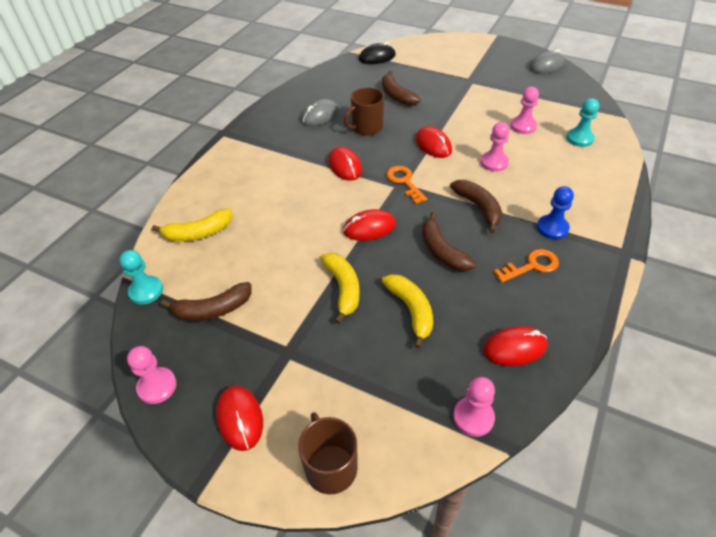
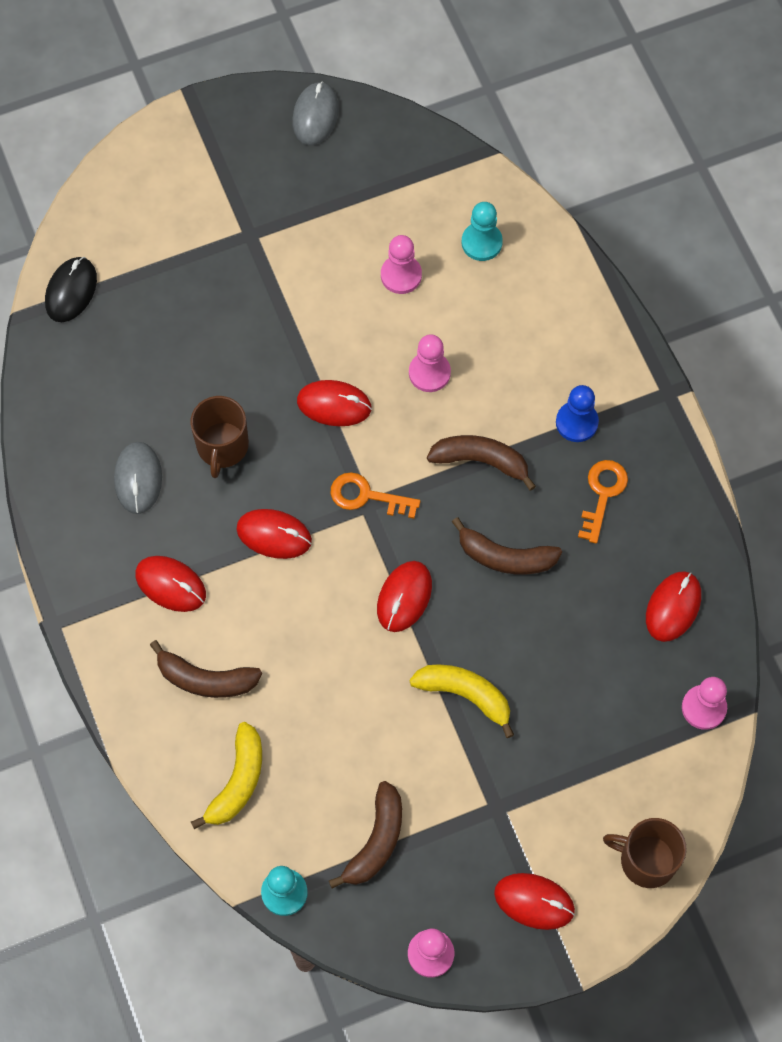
camera: 50 degrees left, 20 degrees up
(281, 152) = (171, 585): none -> red mouse
(396, 95) = (190, 351): brown banana -> brown banana (206, 679)
(411, 310) = (551, 656): yellow banana -> none

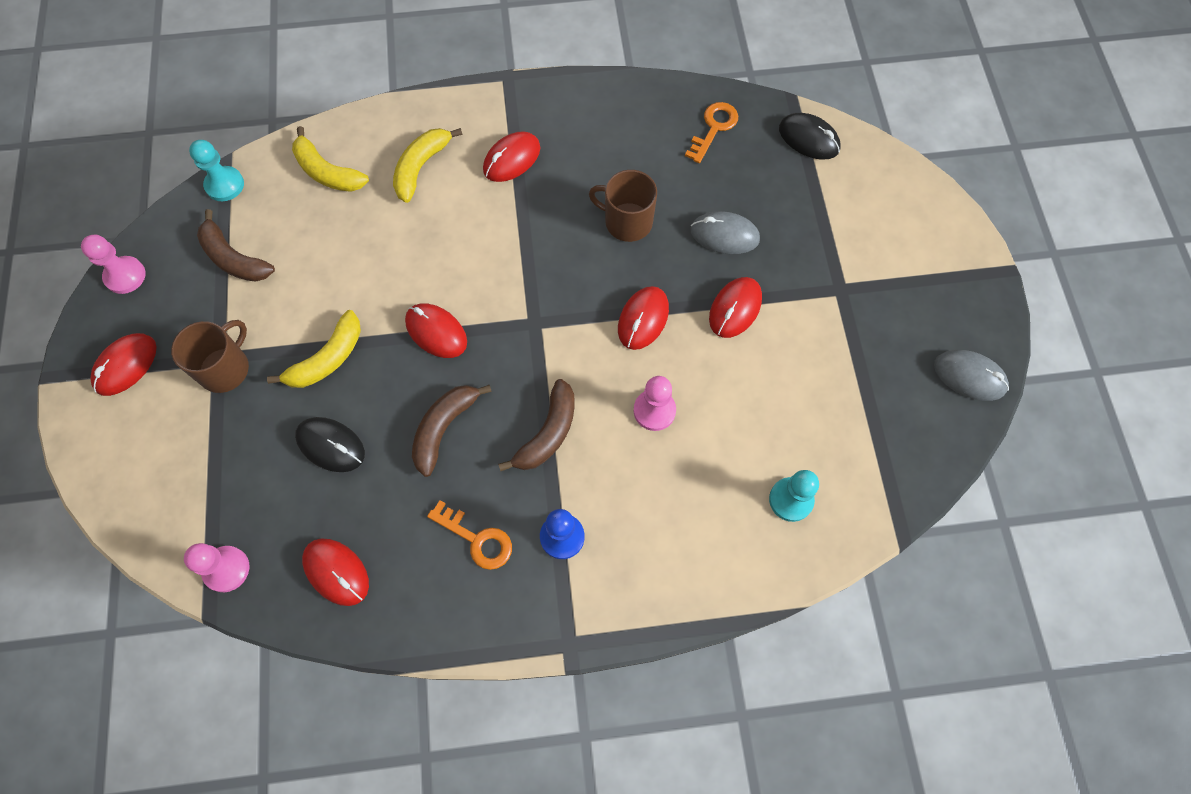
camera: 105 degrees right, 0 degrees up
(138, 479) = (615, 154): grey mouse -> grey mouse (724, 235)
(206, 679) = (421, 167): brown banana -> yellow banana
(274, 535) = (530, 243): red mouse -> red mouse (735, 309)
(367, 496) = (543, 325): orange key -> orange key (714, 128)
(401, 275) = (768, 412): pink pawn -> none
(555, 657) = (331, 445): none -> black mouse
(646, 860) = (114, 470): brown mug -> brown mug (225, 368)

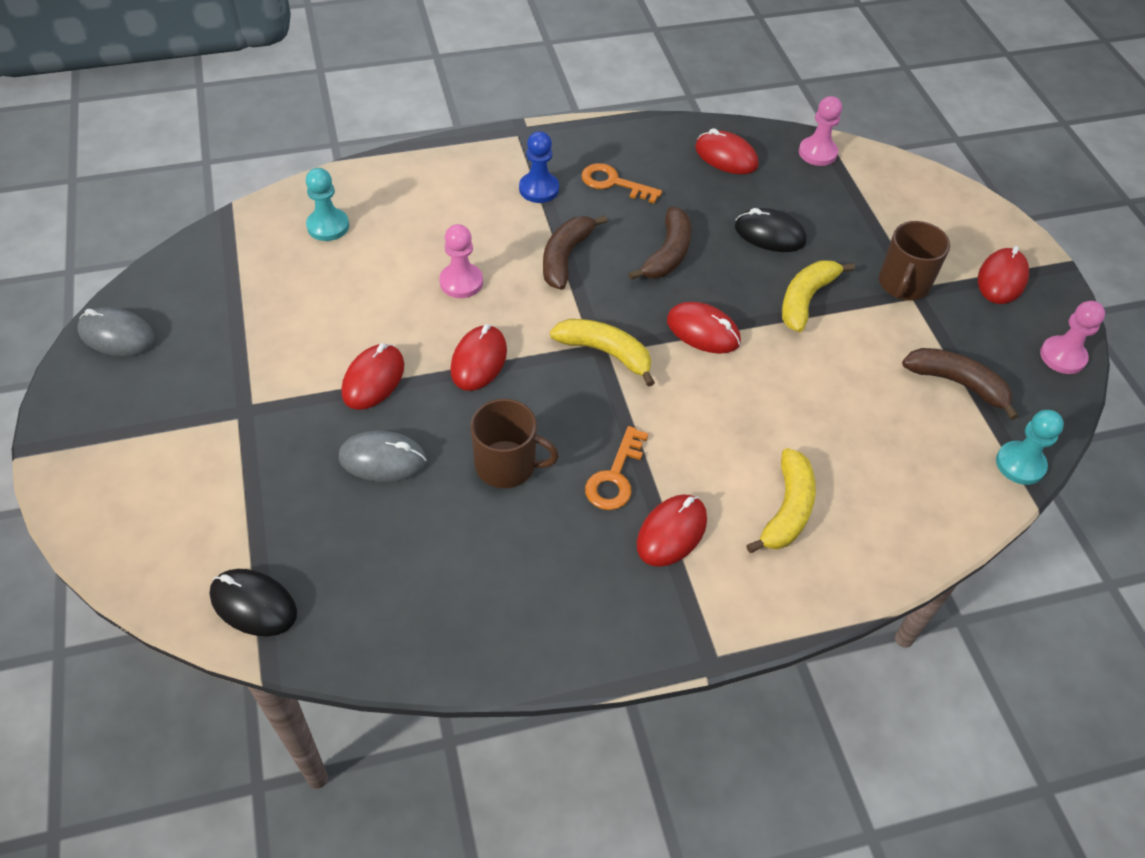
camera: 170 degrees right, 15 degrees down
(327, 172) = (903, 492): yellow banana -> yellow banana (605, 353)
(714, 128) = (393, 607): orange key -> orange key (615, 476)

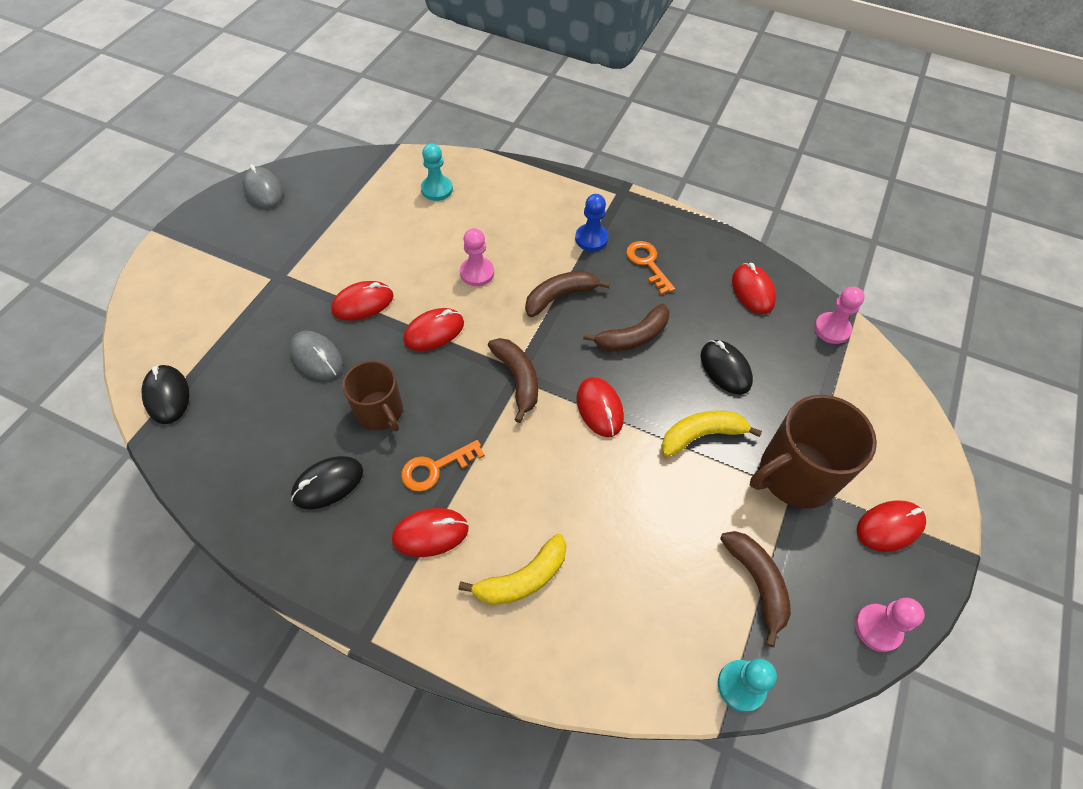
camera: 40 degrees right, 5 degrees up
(529, 561) = (328, 484): none -> black mouse
(605, 353) = (517, 379): yellow banana -> brown banana
(903, 284) = (795, 475): brown mug -> brown mug, size x1.57

